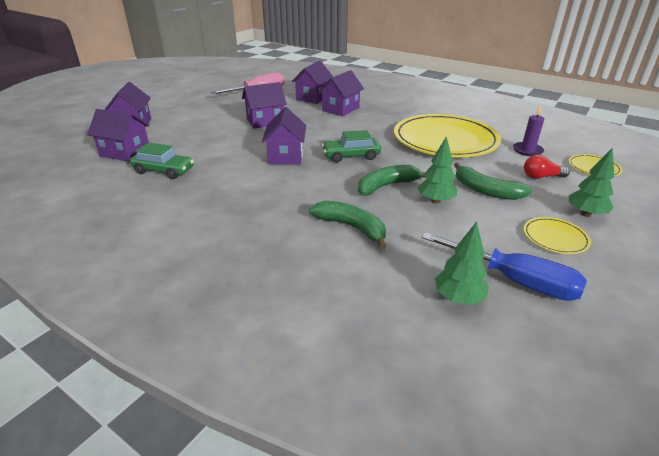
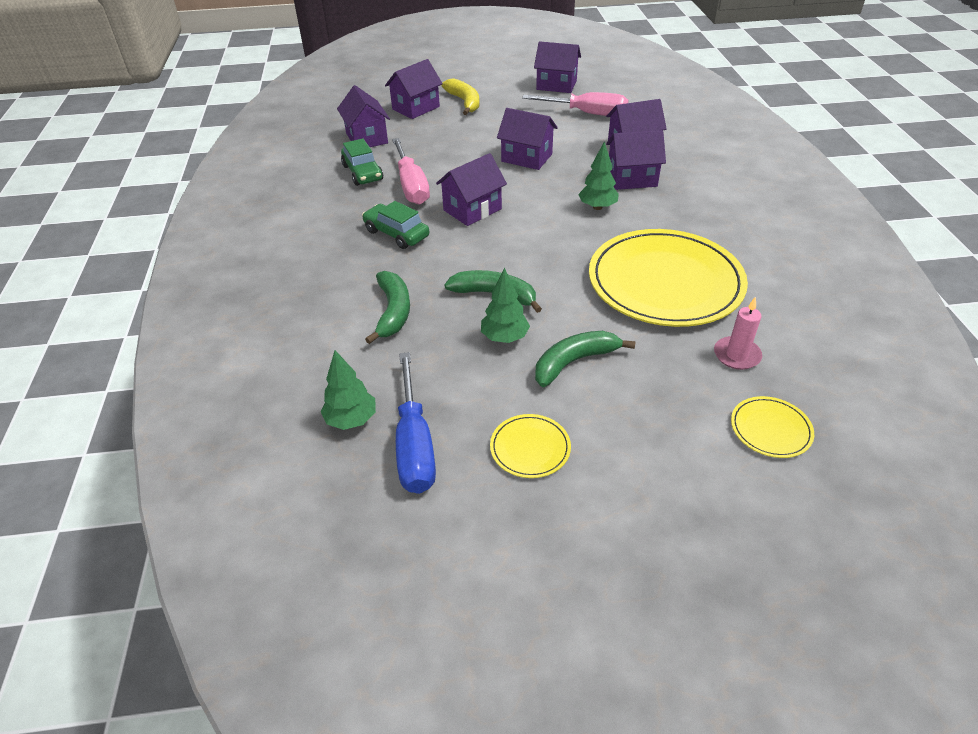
camera: 50 degrees right, 10 degrees up
(166, 111) = (464, 102): none -> yellow banana
(212, 87) = (556, 85): none -> purple house
(218, 162) = (411, 185): none -> pink screwdriver
(351, 156) = (527, 243): green car -> green car (396, 234)
(486, 190) = (574, 362): green banana -> green banana turned 60 degrees clockwise
(527, 150) = (736, 355): purple candle -> pink candle
(541, 177) = (671, 392): red light bulb -> none
(585, 214) = (618, 457): green tree -> green tree (597, 207)

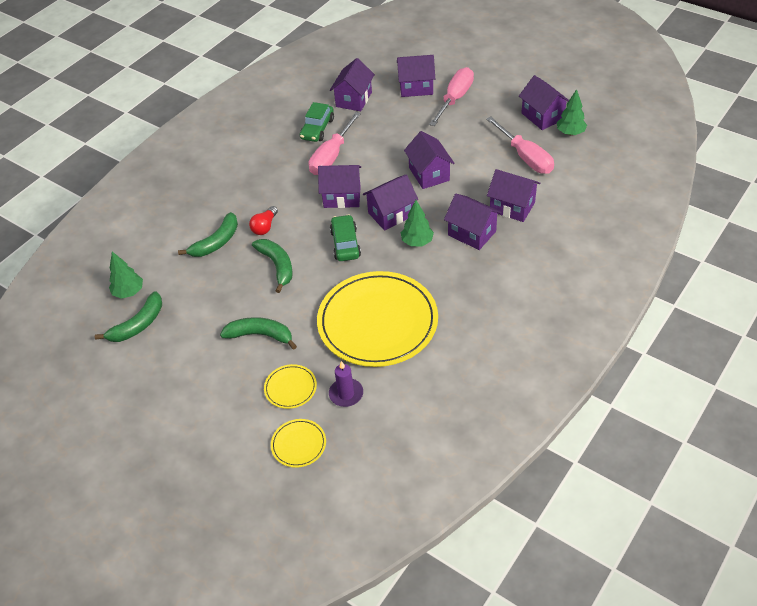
camera: 45 degrees right, 5 degrees up
(396, 234) = (280, 189): green car -> green car (345, 244)
(414, 444) = (138, 325): blue screwdriver -> green banana
(428, 271) = (265, 227): none -> red light bulb
(464, 102) = (455, 99): yellow banana -> pink screwdriver
(504, 337) = (247, 296): green tree -> green tree (570, 133)
(530, 448) = (180, 365): yellow plate -> yellow plate (290, 388)
(540, 199) = (391, 214): none -> purple house
(736, 355) = (346, 394): pink candle -> purple candle

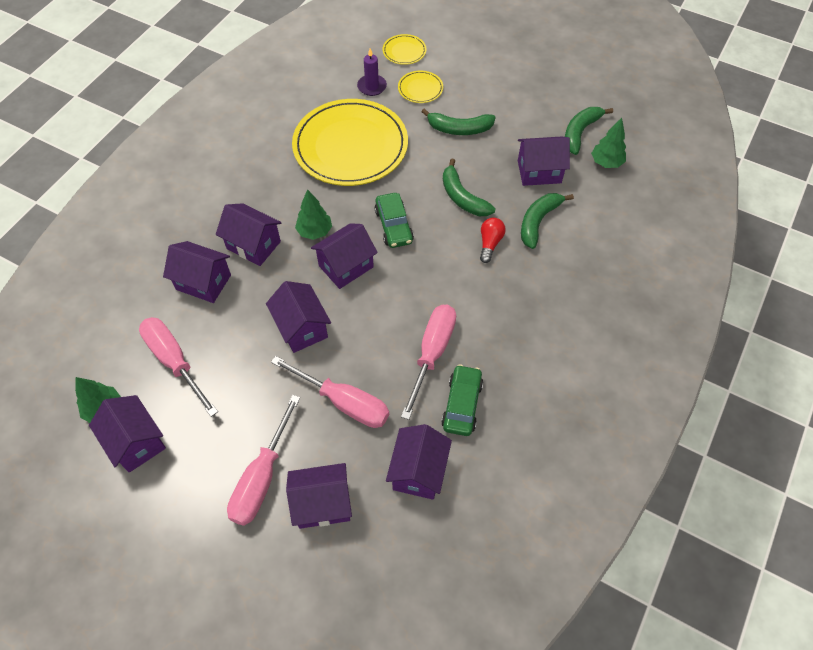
camera: 170 degrees right, 10 degrees up
(342, 197) = (407, 288): purple house -> purple house (539, 172)
(399, 132) = (343, 402): none -> pink screwdriver

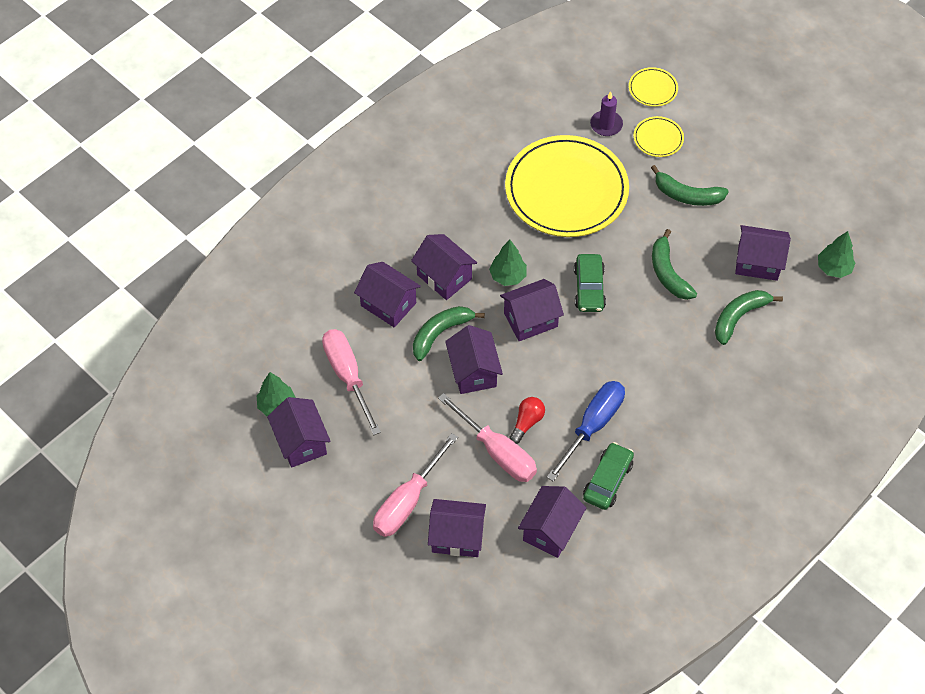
camera: 15 degrees right, 0 degrees up
(432, 353) = (592, 426): pink screwdriver -> blue screwdriver
(490, 243) = (682, 329): red light bulb -> red light bulb (527, 422)
(580, 133) = (817, 228): green banana -> green banana (440, 333)

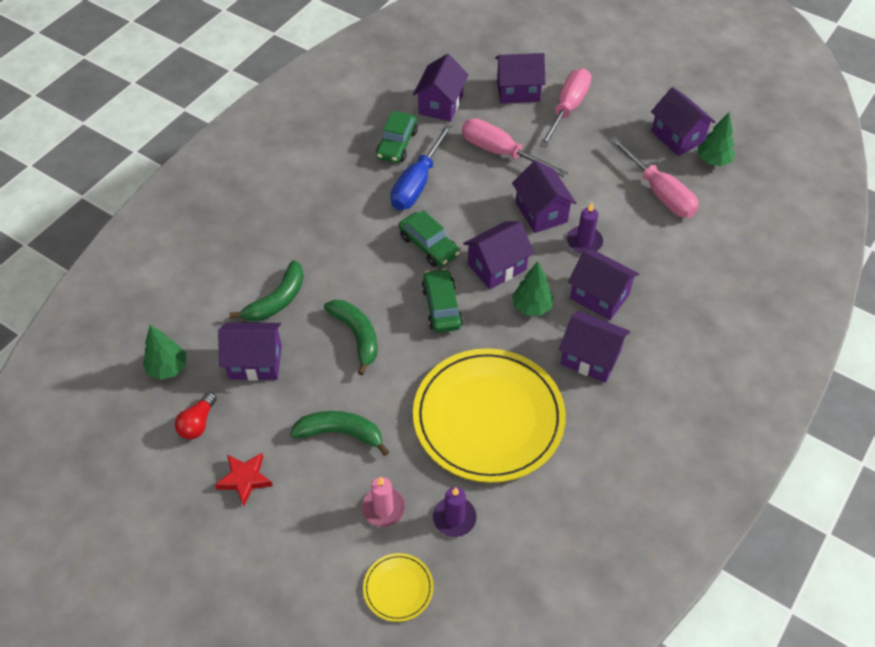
camera: 170 degrees right, 5 degrees down
(388, 304) = (647, 261): purple house -> purple house (590, 358)
(440, 333) = (584, 241): green banana -> purple candle
(527, 422) = (479, 178): red light bulb -> red light bulb (198, 423)
(591, 351) = (429, 246): none -> green car
(658, 138) = (383, 508): yellow plate -> pink candle
(763, 172) = (245, 479): none -> red star

